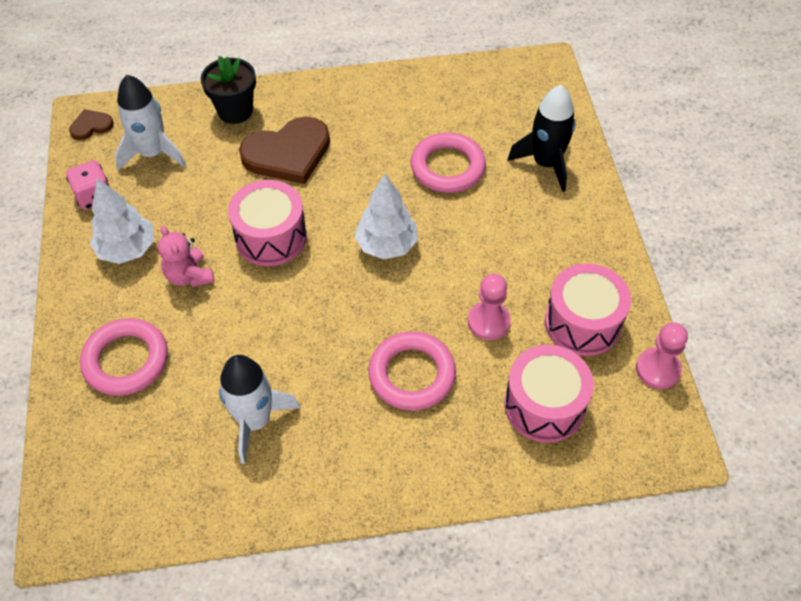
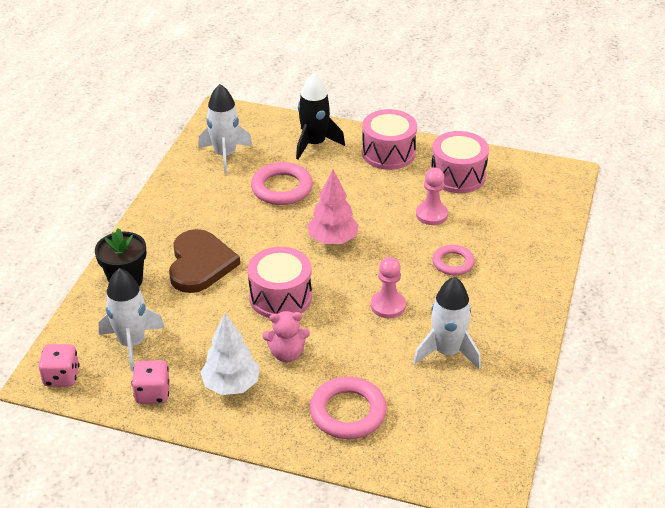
camera: 65 degrees left, 15 degrees down
(91, 126) = (61, 377): brown heart -> pink dice
(387, 245) = (333, 240): white tree -> pink tree
(412, 374) = (453, 263): pink ring -> pink ring, size x0.63
(472, 99) = (225, 155): none -> white rocket
(544, 405) = (510, 213): pink drum -> pink drum (388, 153)
(658, 369) = (510, 159): pink pawn -> pink pawn (388, 306)

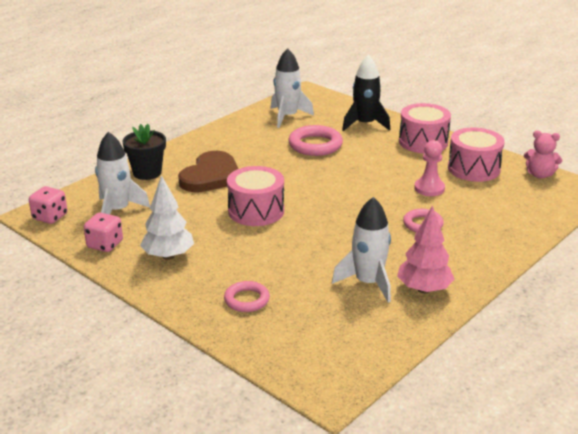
camera: 25 degrees right, 10 degrees down
(287, 354) = (230, 248): pink teddy bear -> pink teddy bear (539, 175)
(333, 240) = (330, 185): pink tree -> pink tree (424, 289)
(348, 412) = (247, 300): pink ring -> pink ring, size x0.63
(388, 306) = (341, 238): pink pawn -> none

